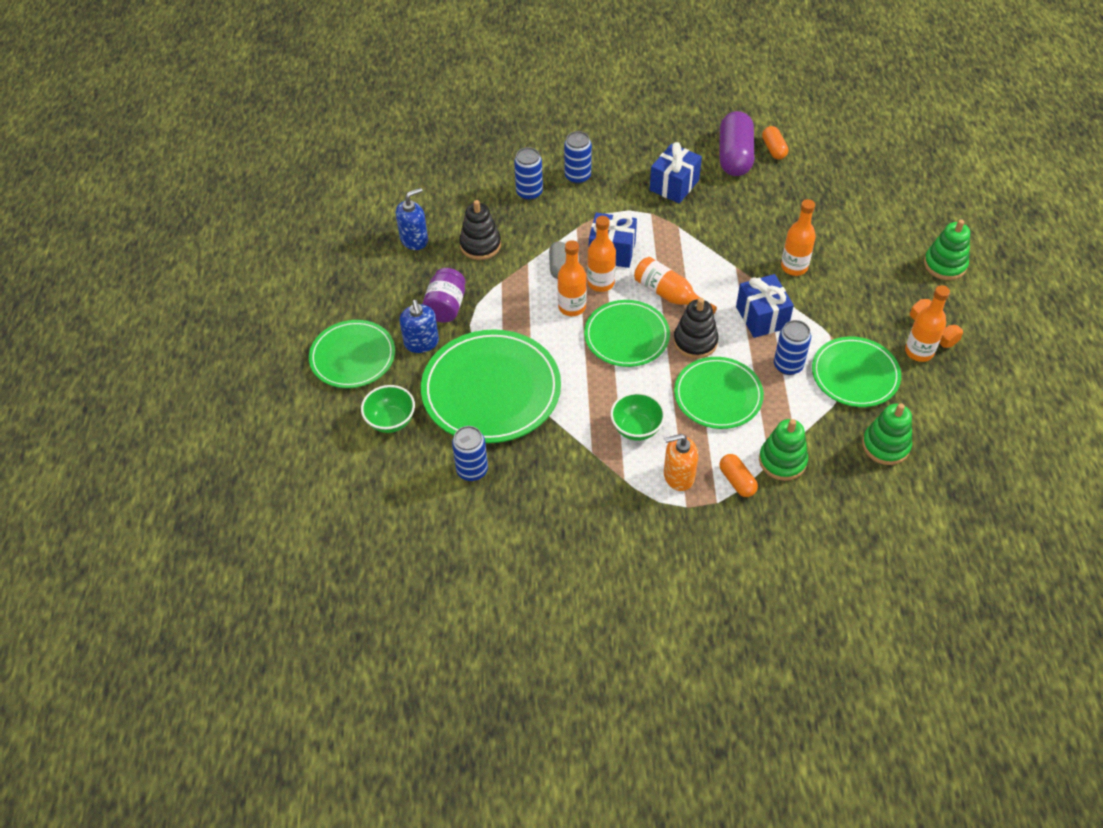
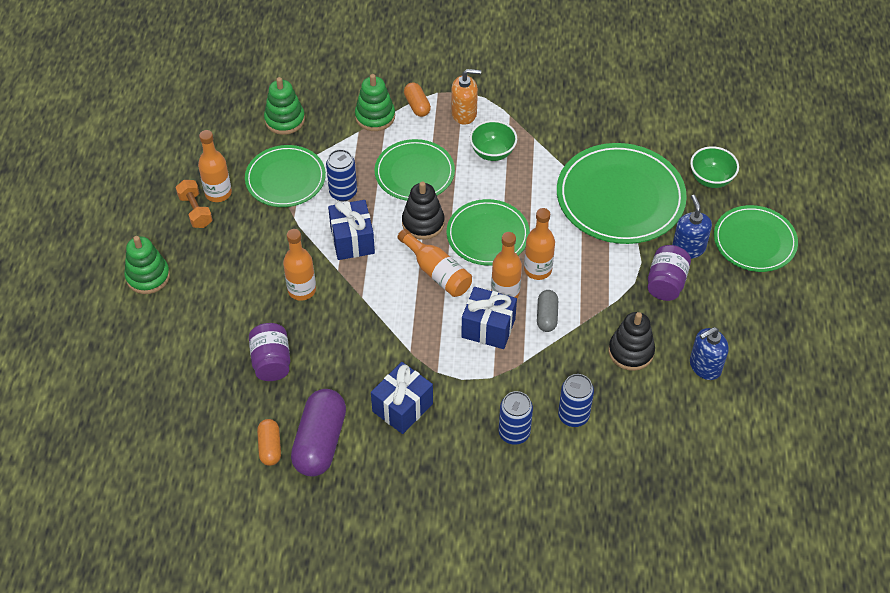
camera: 175 degrees left, 0 degrees up
(472, 470) = (637, 133): blue can -> none
(797, 207) = (271, 362): none -> purple jar

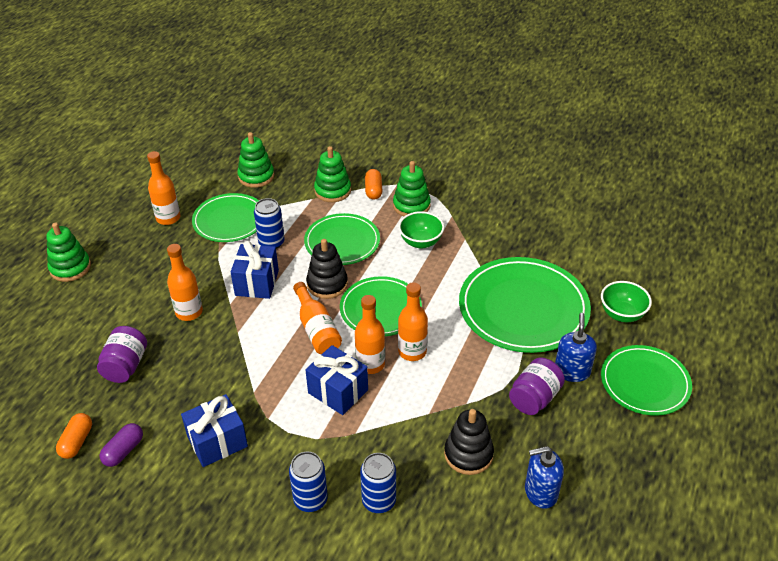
camera: 20 degrees right, 10 degrees down
(195, 211) = (141, 227): orange dumbbell -> none
(320, 442) = (123, 451): purple capsule -> purple capsule, size x0.53
(464, 113) = (411, 205): orange soap dispenser -> green stacking toy
(547, 316) = (400, 396): grey capsule -> none

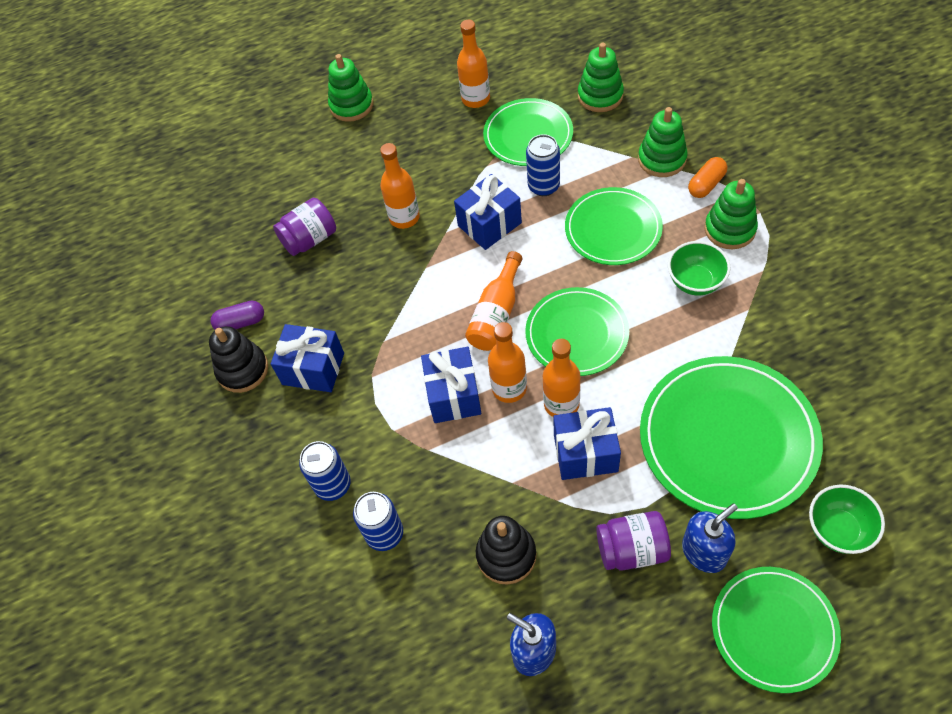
camera: 50 degrees right, 15 degrees up
(77, 442) = (217, 288): orange capsule -> none
(327, 284) = (552, 270): black stacking toy -> black stacking toy (242, 370)
(455, 367) = (585, 453): none -> blue gift

